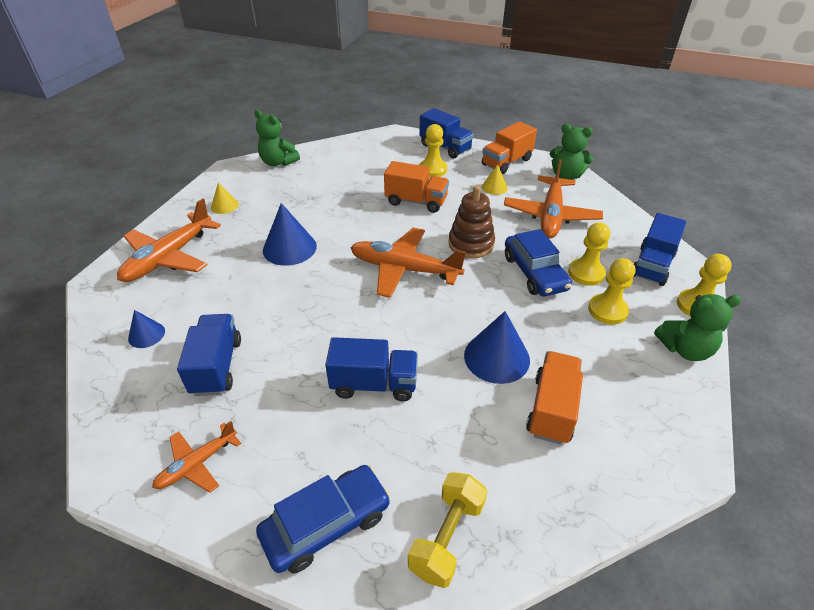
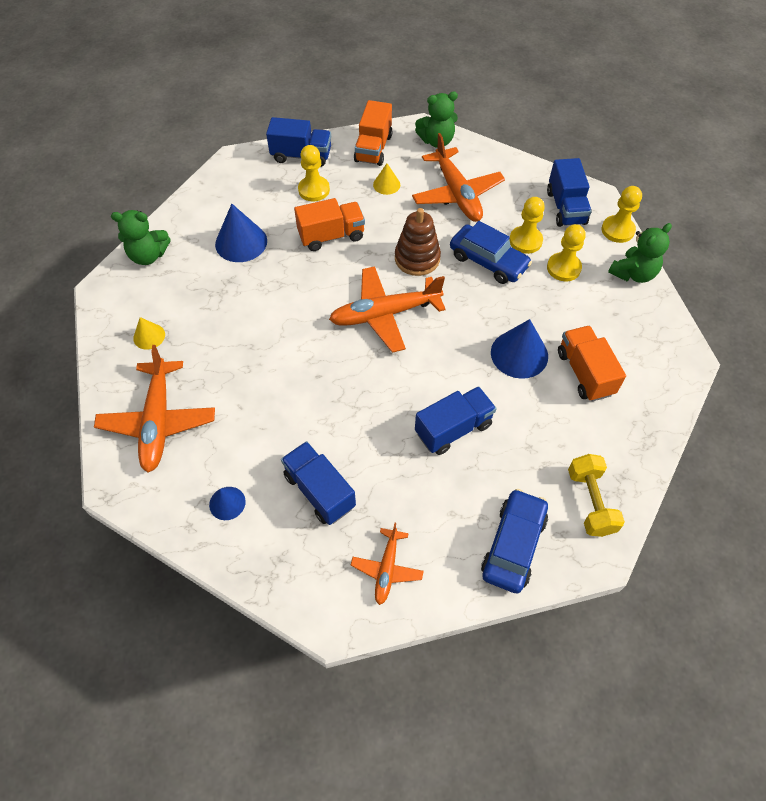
camera: 35 degrees left, 15 degrees up
(289, 248) = (264, 348): blue cone -> blue cone (241, 242)

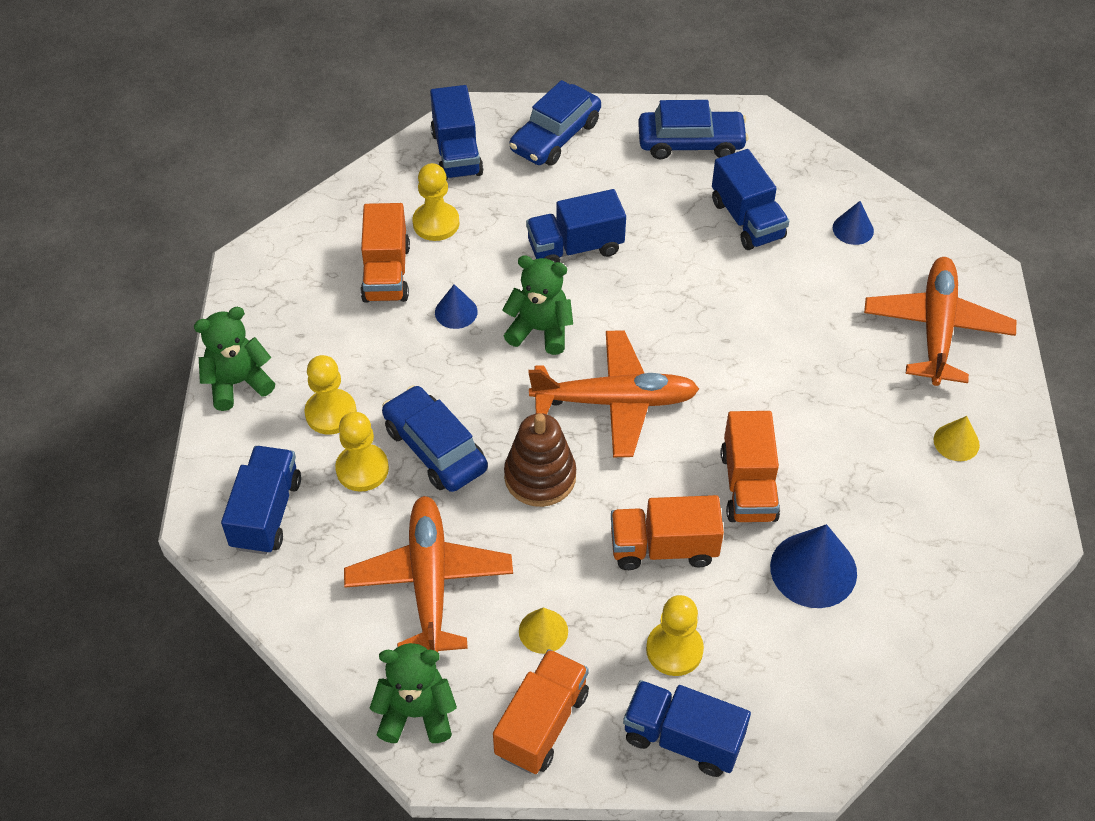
camera: 165 degrees left, 5 degrees down
(148, 255) = (967, 578): green teddy bear -> green teddy bear (540, 330)
(286, 280) = (748, 486): none -> orange truck
(387, 569) = (691, 143): orange plane -> blue car
(519, 354) = (456, 312): blue cone -> blue cone, size x0.56
(590, 502) = (457, 153): yellow dumbbell -> blue truck
(617, 230) = (212, 455): yellow pawn -> yellow pawn (436, 223)

